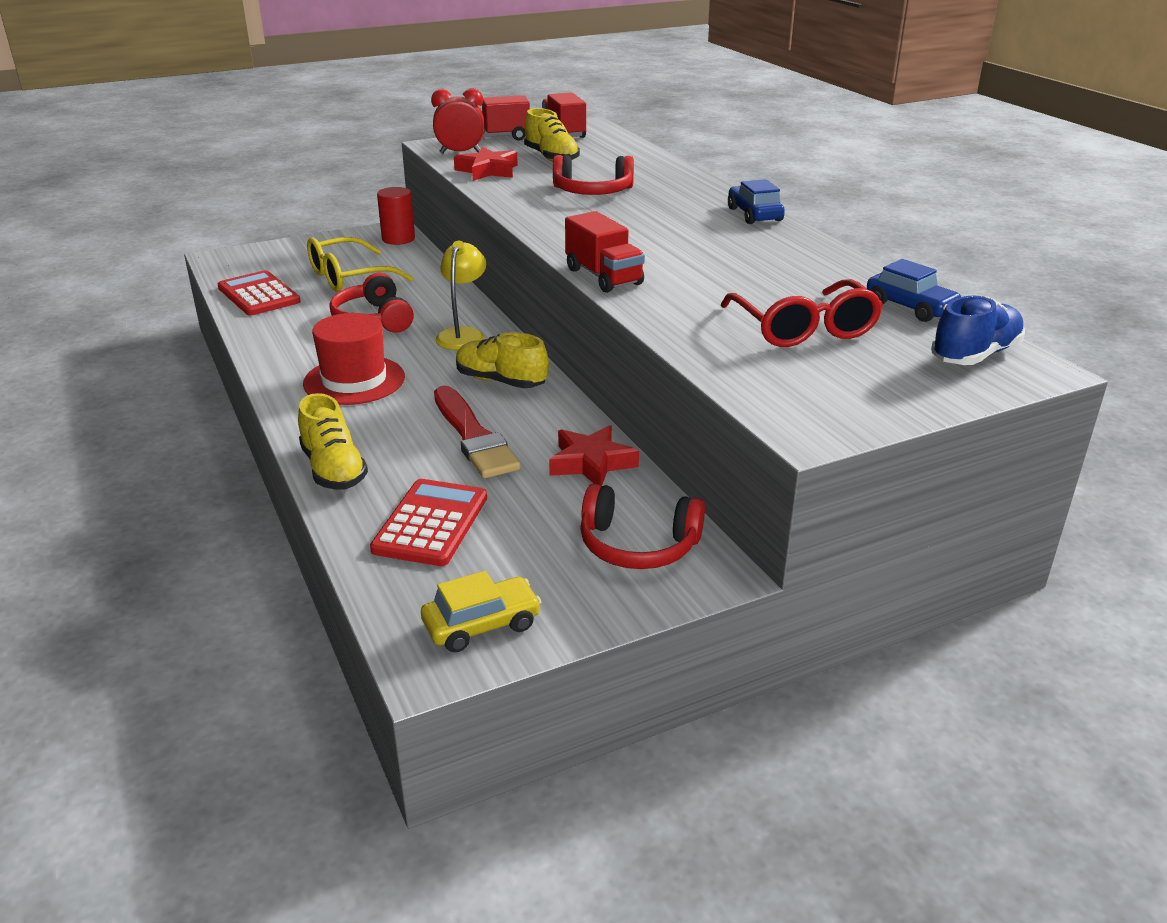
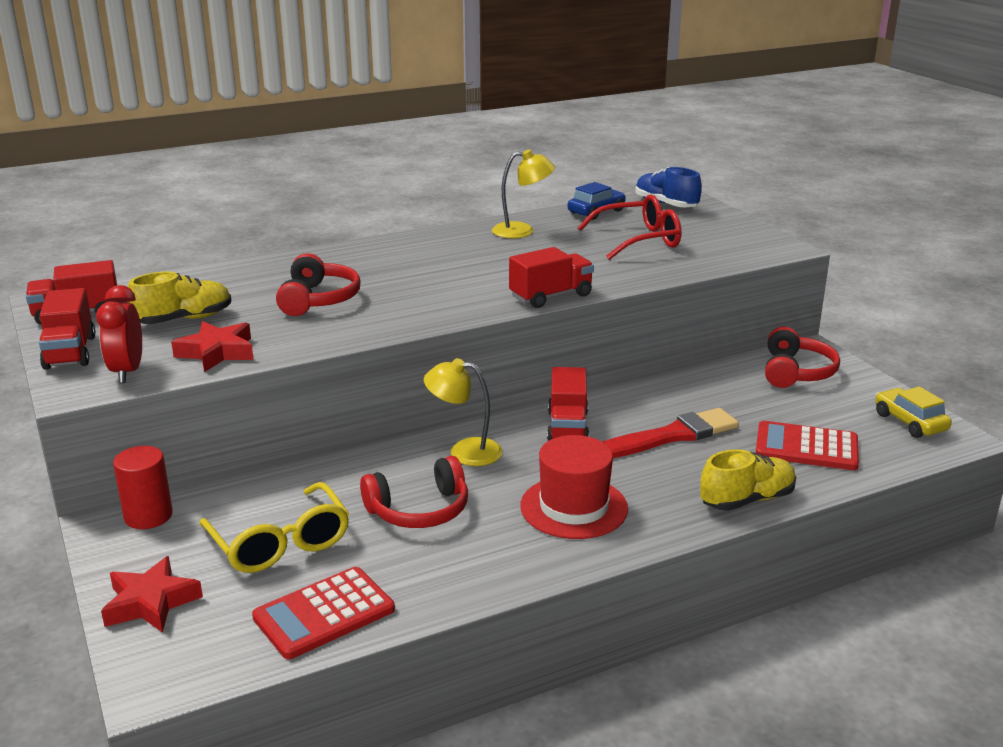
camera: 90 degrees left, 5 degrees down
(501, 381) = (567, 427): yellow shoe -> red truck
(591, 463) = (698, 387): red star -> red star (151, 602)
(754, 214) = (403, 241): blue car -> none
(810, 265) = (522, 231): none -> yellow lamp

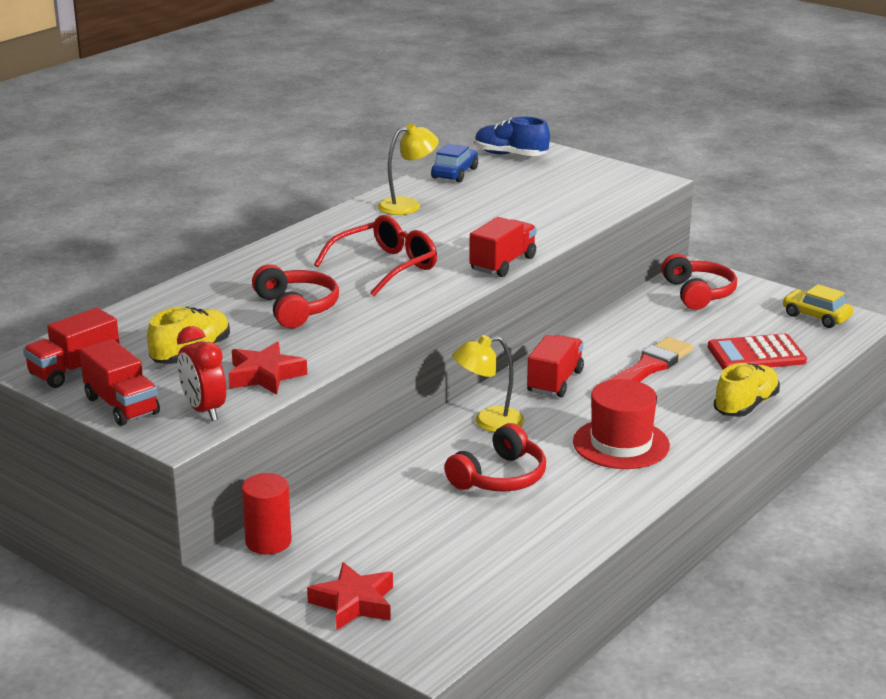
camera: 25 degrees left, 0 degrees up
(280, 542) = (410, 531): yellow glasses -> none
(324, 613) = (506, 571): red calculator -> none
(567, 427) = (555, 382): red truck -> red truck turned 135 degrees counterclockwise
(638, 240) = (522, 195): red glasses -> red glasses (385, 267)

